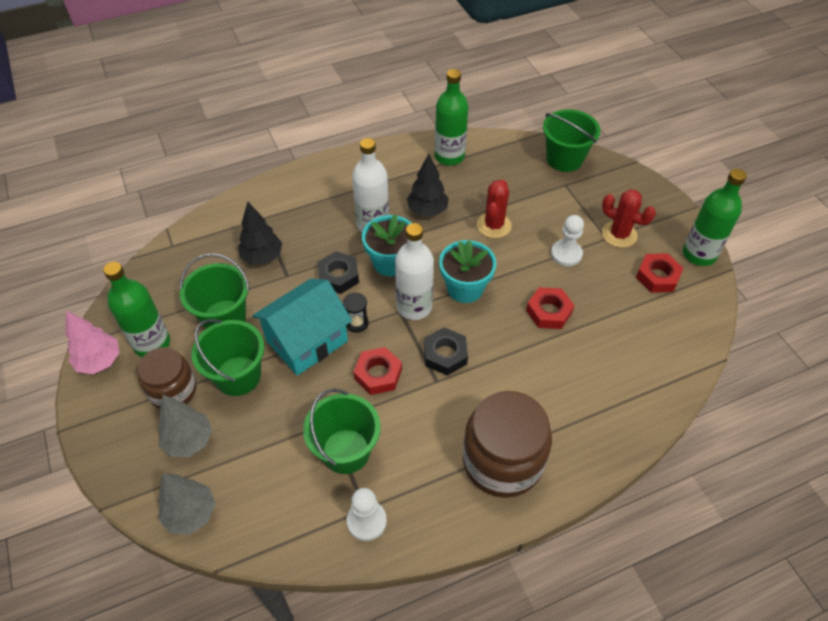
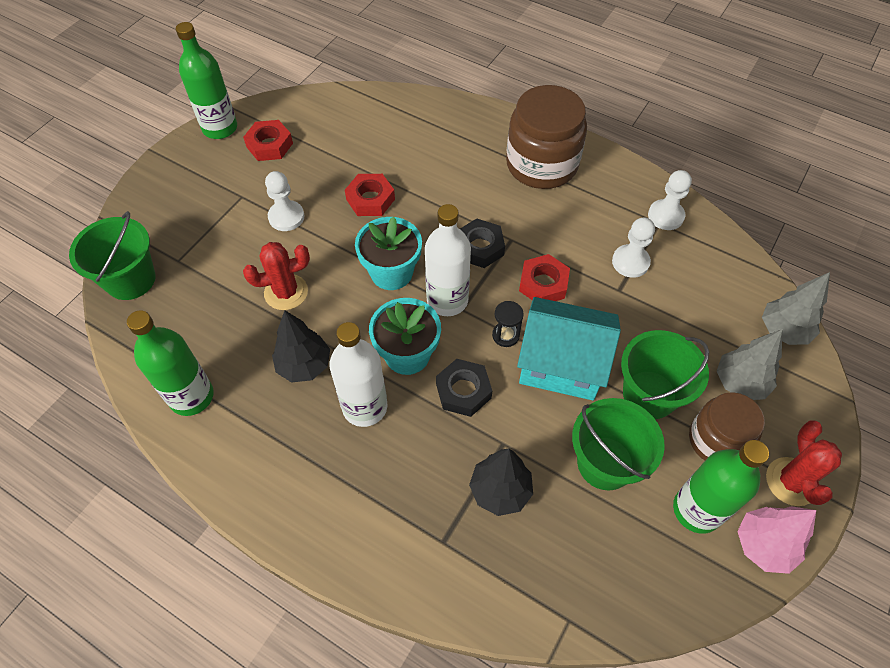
camera: 125 degrees left, 5 degrees up
(346, 451) = (630, 262): green bucket -> white pawn
(619, 234) = (230, 189): red cactus -> red cactus (791, 481)

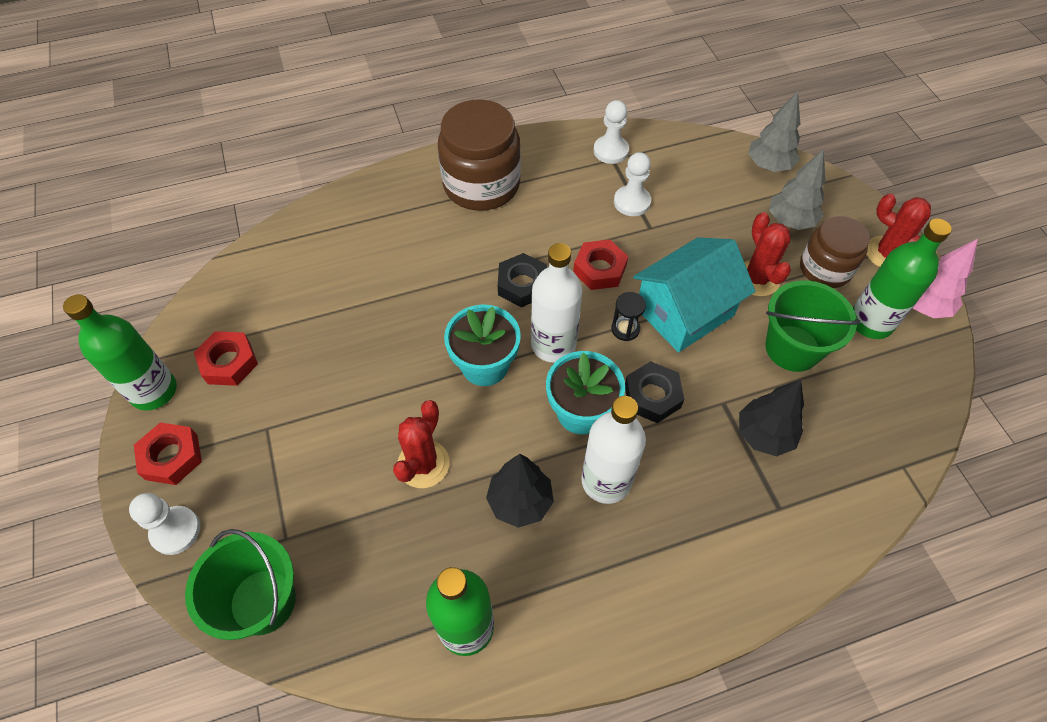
camera: 50 degrees left, 0 degrees up
(286, 217) = (334, 406): white pawn -> white pawn (175, 531)
(370, 199) = (387, 326): red nut -> red nut (171, 457)
(649, 394) = (757, 278): green bucket -> red cactus

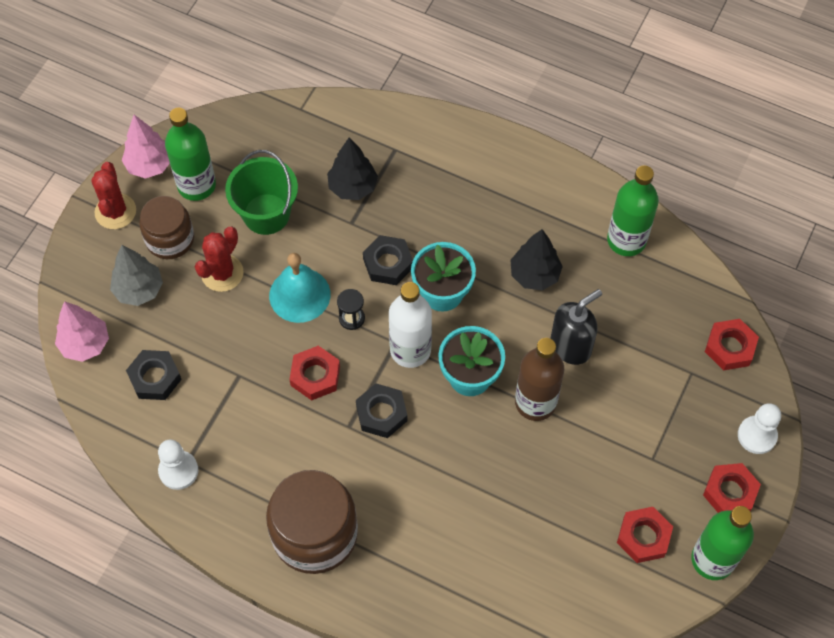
camera: 135 degrees left, 5 degrees up
(263, 601) = (730, 347): green bucket -> red nut
(410, 390) = (535, 402): none -> brown bottle
(423, 464) = (571, 346): red cactus -> black soap dispenser
(606, 481) = (473, 243): white bottle -> none
(632, 202) = (224, 408): white pawn -> none
(684, 312) = (299, 295): turquoise house -> turquoise bell
(699, 183) = (155, 378): none -> black nut
(768, 165) = (85, 344): grey tree -> pink tree

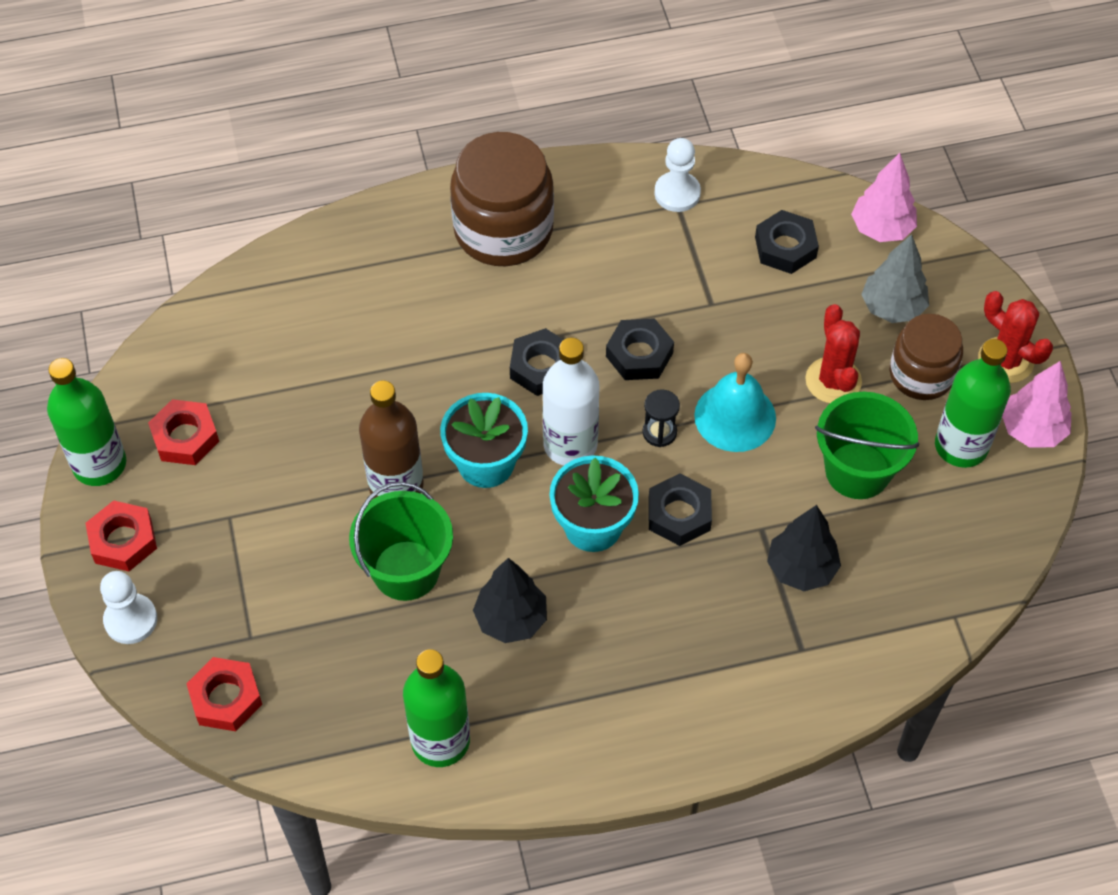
camera: 140 degrees right, 5 degrees down
(315, 376) = (639, 354): red nut -> black nut
(571, 346) = (406, 570): black soap dispenser -> green bucket

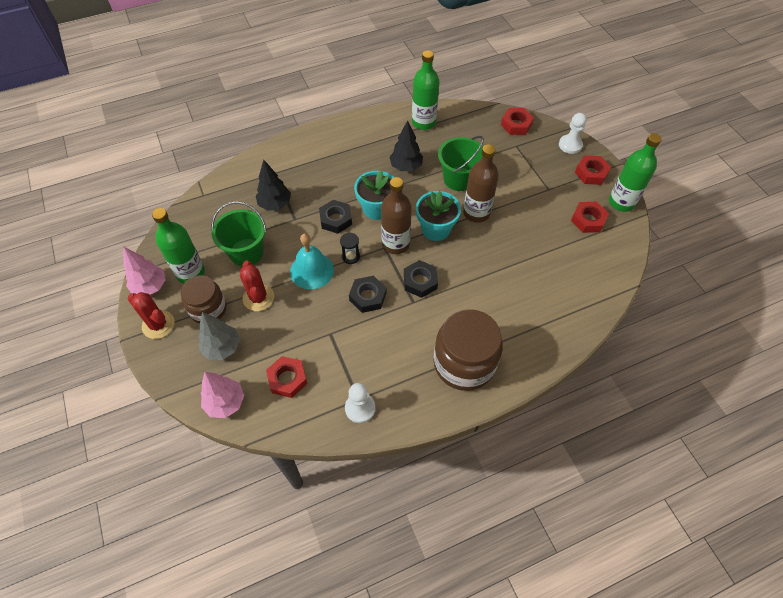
camera: 170 degrees right, 0 degrees up
(570, 445) = (395, 244): white bottle -> brown bottle
(785, 247) = (287, 379): black nut -> red nut

